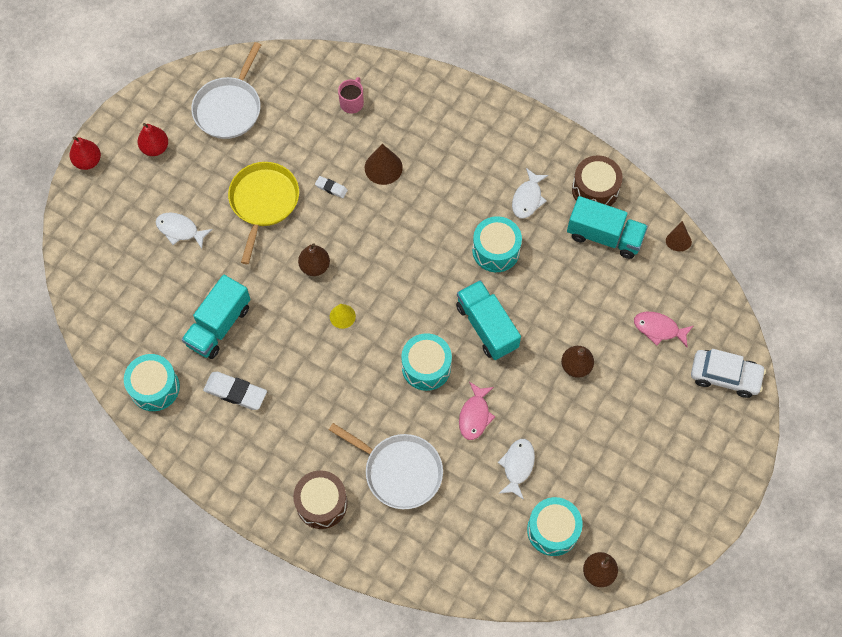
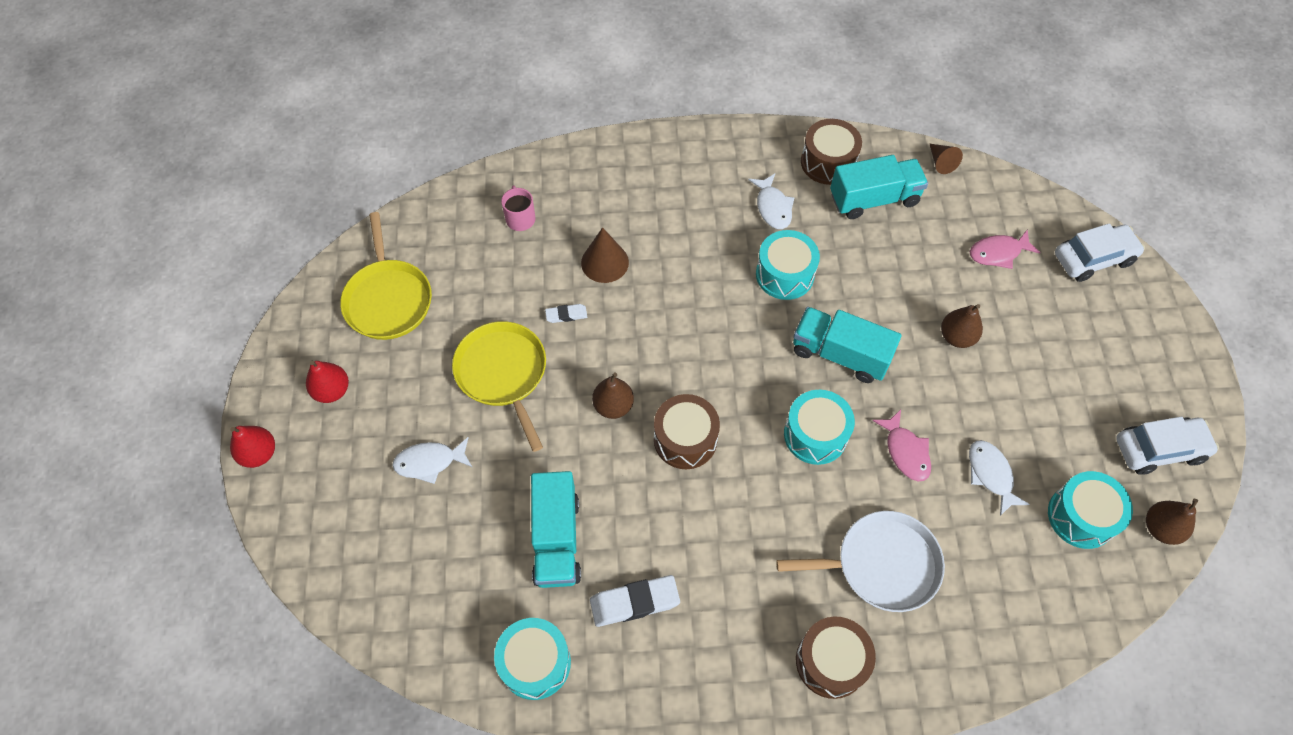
camera: 35 degrees left, 5 degrees down
(229, 108) = (388, 299): white pan -> yellow pan
(342, 316) = (685, 439): yellow cone -> brown drum
(646, 526) = (1159, 449): none -> white car

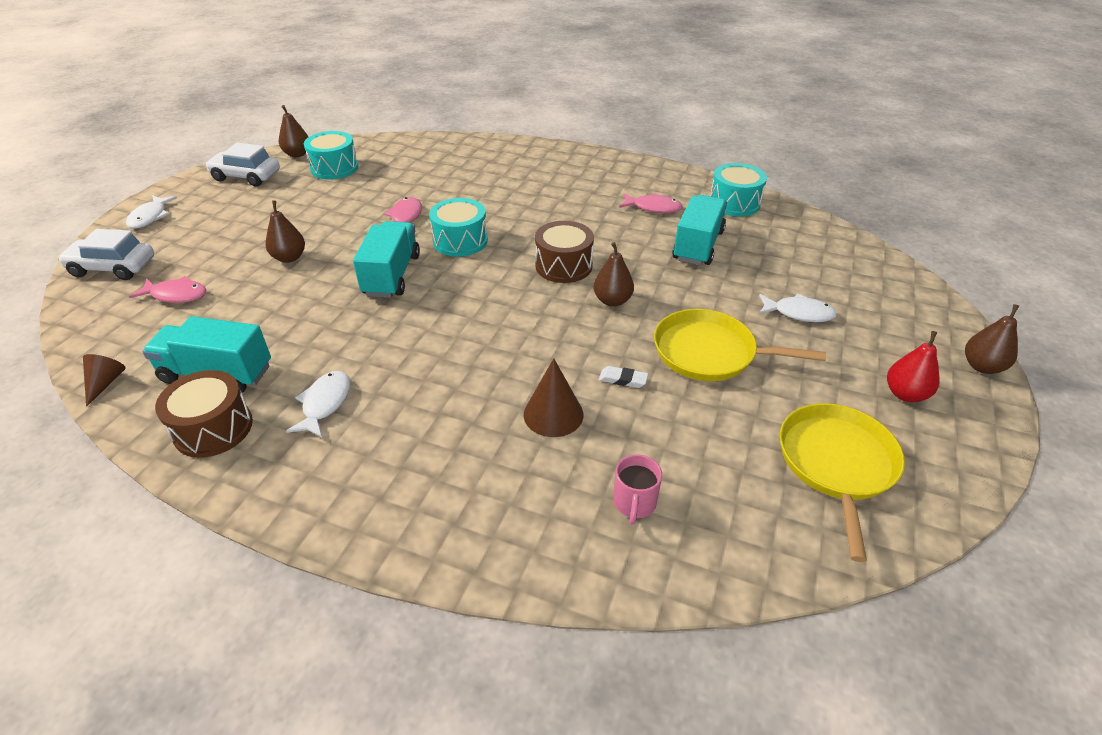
camera: 155 degrees left, 20 degrees down
(259, 453) = (982, 366): red pear -> brown pear
(503, 374) = (710, 352): yellow pan -> yellow pan turned 105 degrees clockwise
(634, 602) = (653, 208): white eraser -> pink fish
(784, 274) = (377, 341): turquoise drum -> none
(831, 661) = (544, 162): brown drum -> none
(840, 354) = (392, 275): turquoise truck -> turquoise truck turned 135 degrees counterclockwise
(881, 565) = (477, 182): white pan -> none
(991, 475) = (363, 194): white fish -> white fish (150, 217)

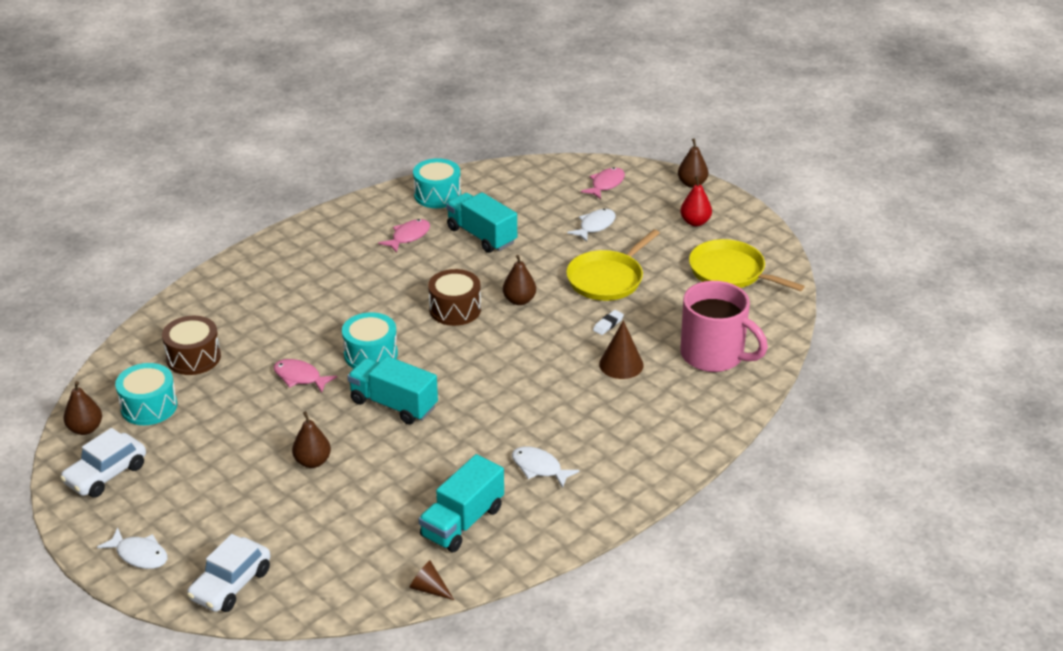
camera: 65 degrees left, 5 degrees down
(176, 295) = (320, 541): pink fish -> pink fish (606, 184)
(213, 428) = (529, 528): brown drum -> brown drum (193, 357)
(634, 503) = (714, 355): pink mug -> pink mug, size x2.24

